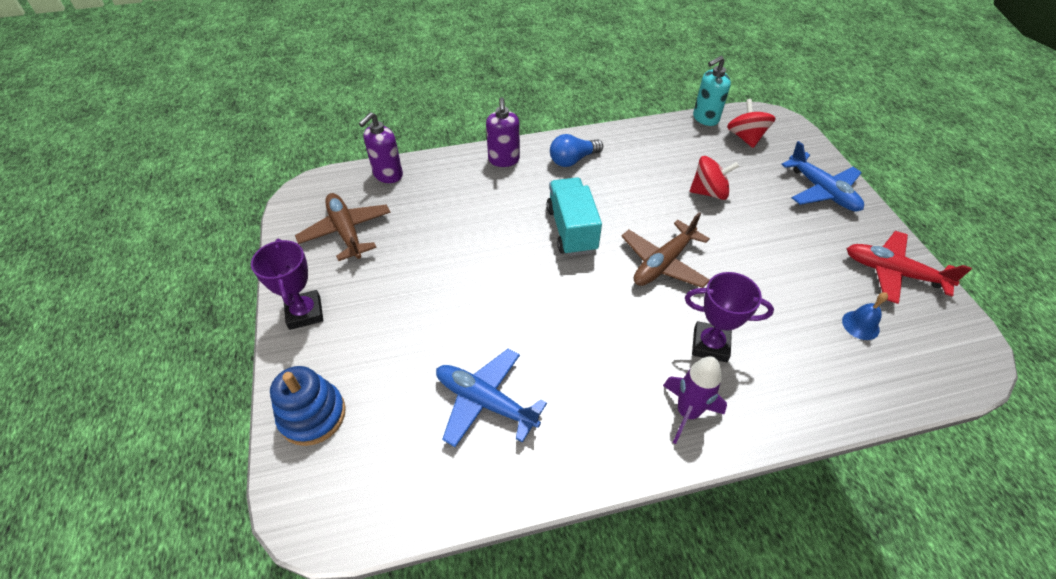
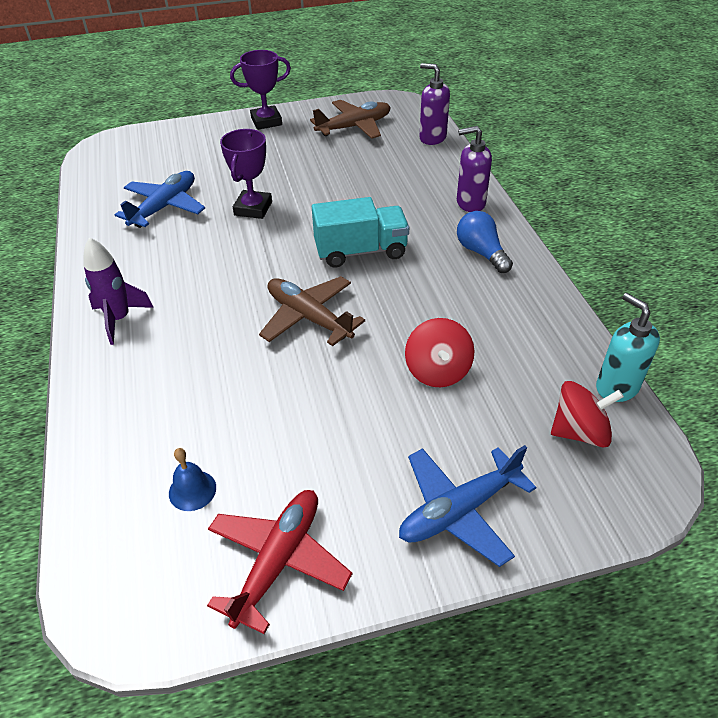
camera: 90 degrees right, 5 degrees down
(312, 415) = (175, 137): blue stacking toy -> none
(710, 344) = (191, 344): purple trophy -> purple trophy (253, 208)

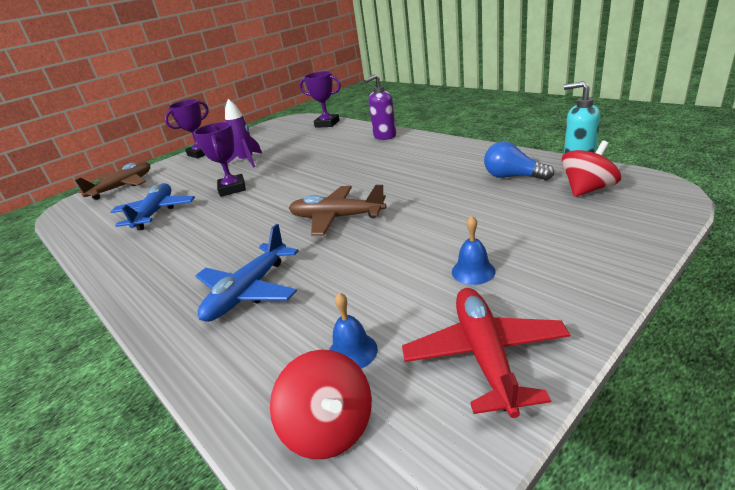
camera: 25 degrees left, 15 degrees down
(119, 319) = (170, 282): purple rocket -> purple rocket (247, 161)
(354, 127) = (269, 136): brown plane -> brown plane (123, 186)
(357, 468) = (473, 271): none -> blue bell
(361, 251) = (337, 177): turquoise truck -> none
(432, 138) = (327, 124): purple soap dispenser -> purple trophy
(437, 371) = (461, 203): red spinning top -> red spinning top (330, 428)
(459, 511) = (574, 257): blue plane -> blue plane (248, 291)
(481, 252) = (418, 150): blue light bulb -> blue light bulb (513, 177)

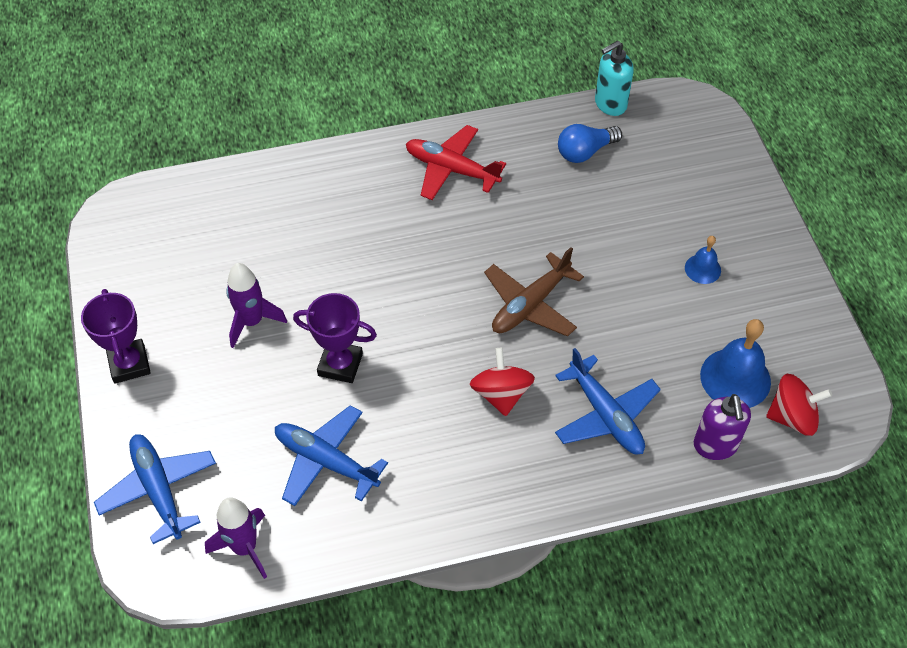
camera: 65 degrees left, 25 degrees up
(85, 218) = (245, 548): none -> purple rocket
(123, 186) = (158, 490): brown plane -> blue plane
(327, 124) = (212, 188): purple trophy -> none
(352, 351) = (735, 378): blue bell -> blue bell, size x1.82
(384, 136) = (353, 166): purple soap dispenser -> purple soap dispenser (715, 446)
(485, 355) = (788, 316): red plane -> red plane (451, 169)
(587, 189) = (655, 133): red spinning top -> red spinning top (501, 394)

